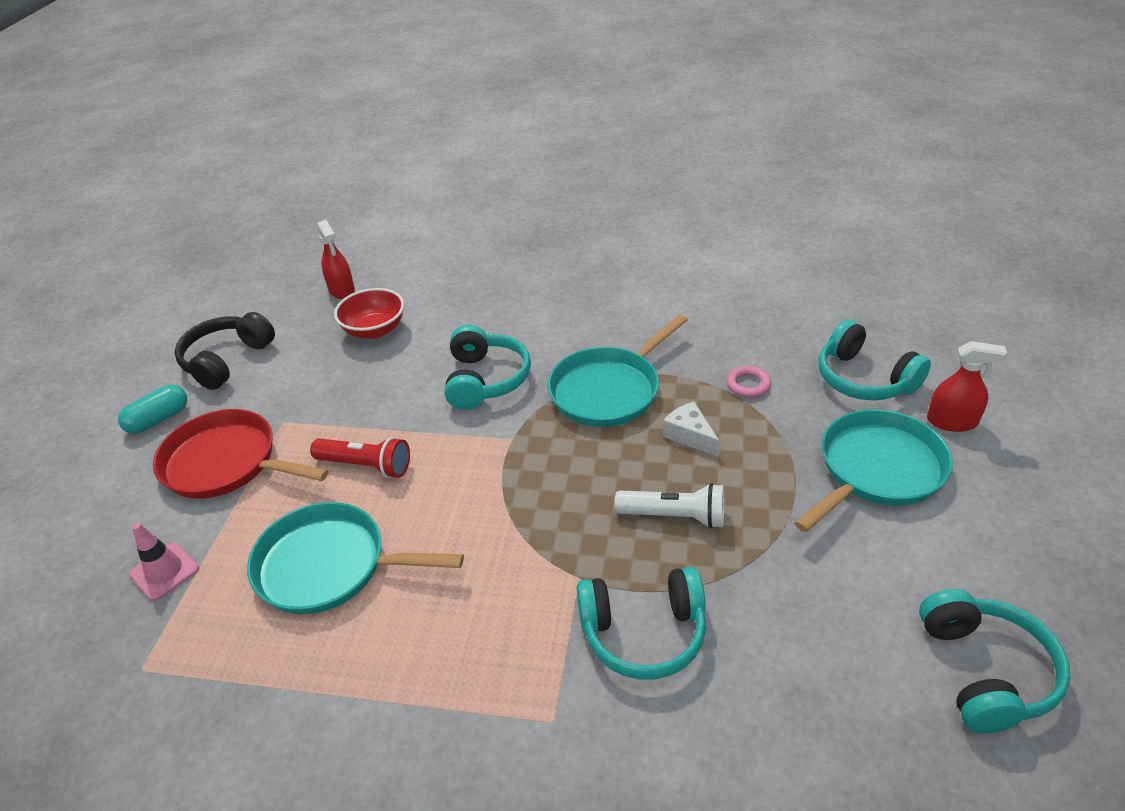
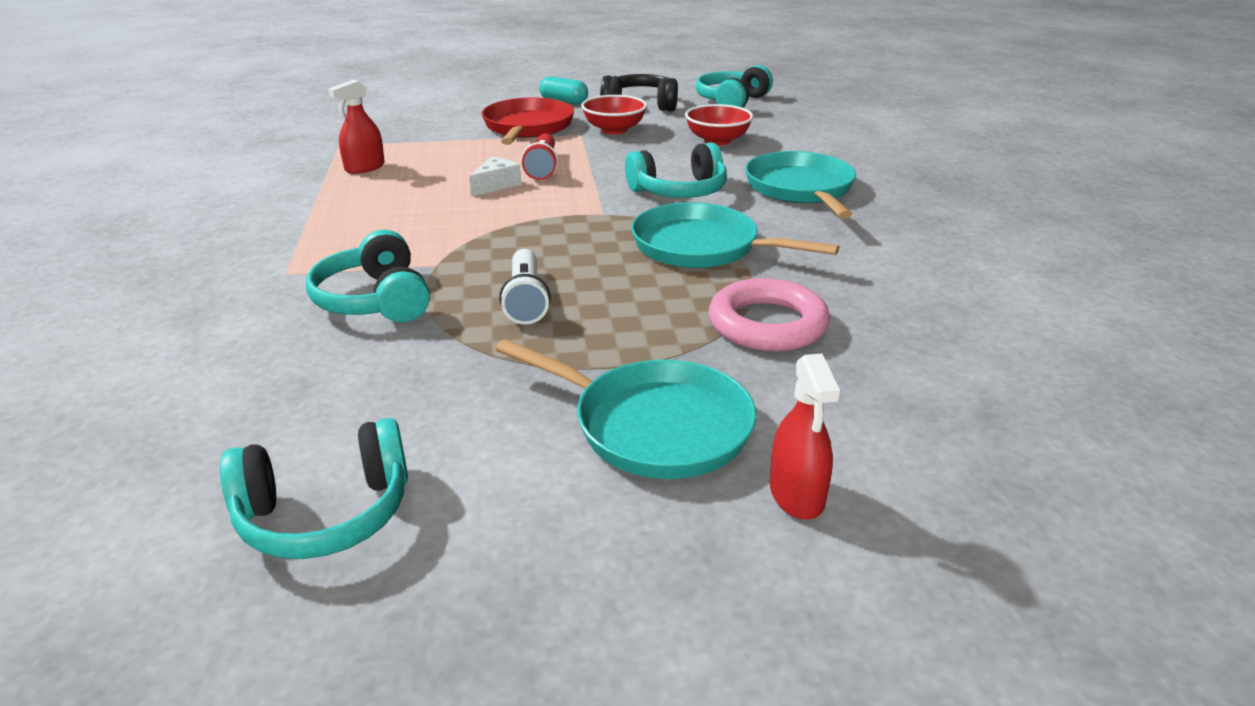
camera: 70 degrees right, 10 degrees down
(164, 571) = (419, 133): pink traffic cone -> none
(290, 394) = (614, 130): none -> red bowl
(329, 566) = (433, 175): turquoise pan -> turquoise pan (801, 189)
(342, 290) = (763, 120): red spray bottle -> red spray bottle (365, 167)
(689, 435) = (653, 297): white cheese -> white cheese (496, 185)
(748, 385) = (767, 324): pink ring -> pink ring, size x2.04
(864, 379) = (844, 411): turquoise headphones -> turquoise headphones (732, 101)

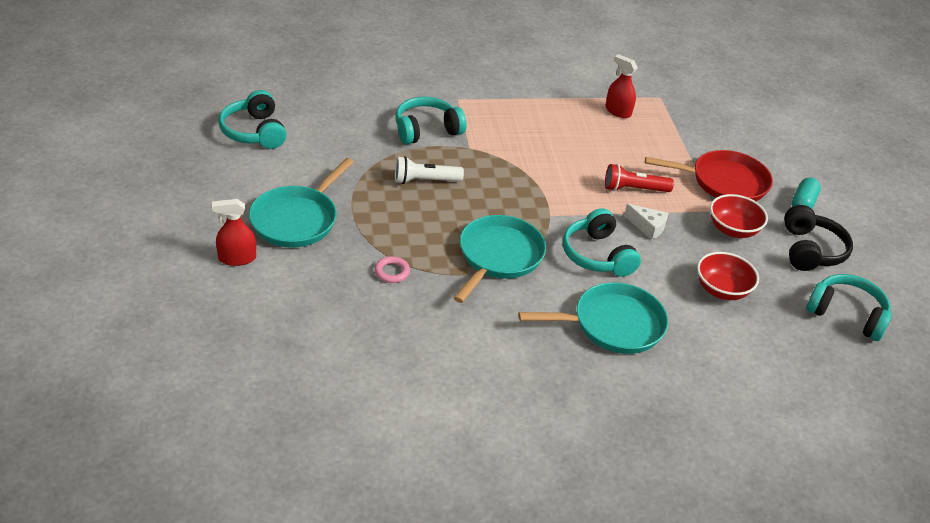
camera: 85 degrees right, 10 degrees up
(496, 185) = (595, 168): white cheese -> white cheese (648, 227)
(767, 324) = (392, 272): pink ring -> pink ring, size x0.49

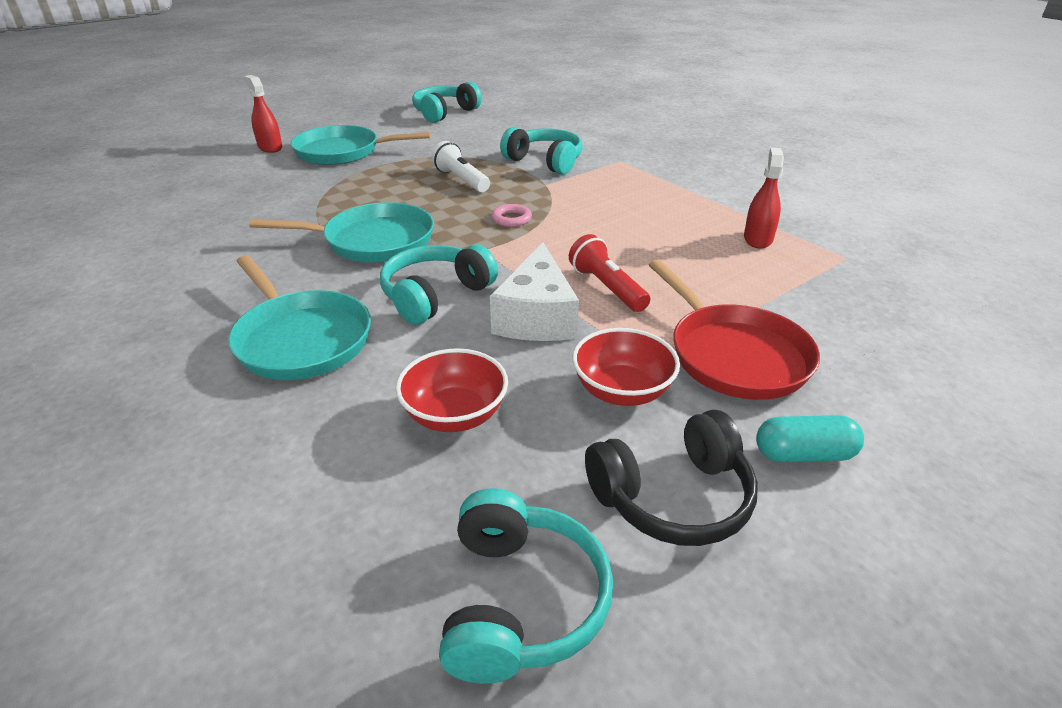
camera: 65 degrees right, 5 degrees down
(392, 272) = (300, 201): pink ring -> pink ring (511, 219)
(648, 227) = (537, 316): white cheese -> white cheese, size x1.79

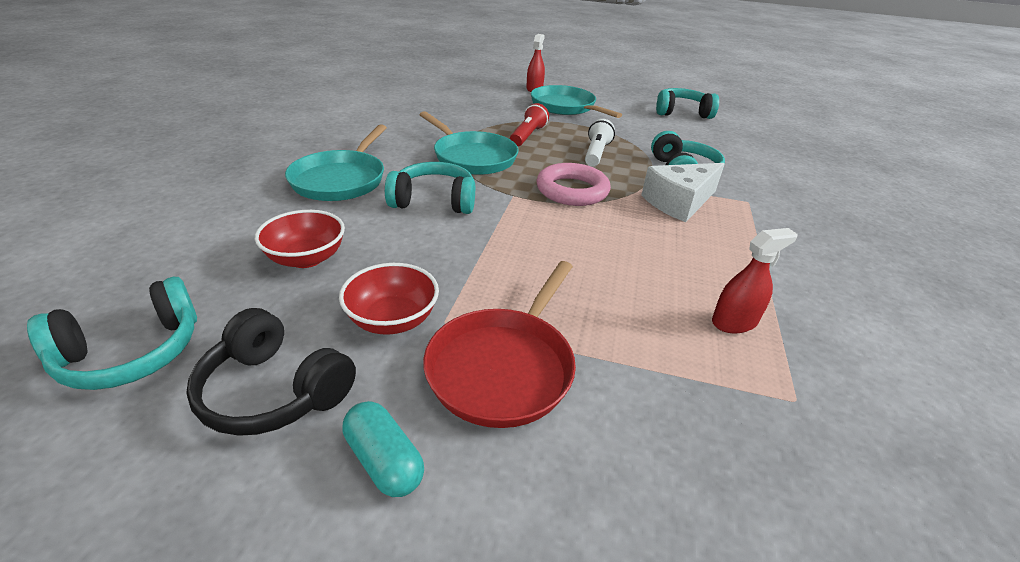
camera: 50 degrees right, 0 degrees up
(511, 219) = (572, 190): pink ring -> pink ring, size x2.04
(537, 316) = (452, 247): white cheese -> white cheese (679, 202)
(607, 288) = (530, 264): red flashlight -> red flashlight (527, 136)

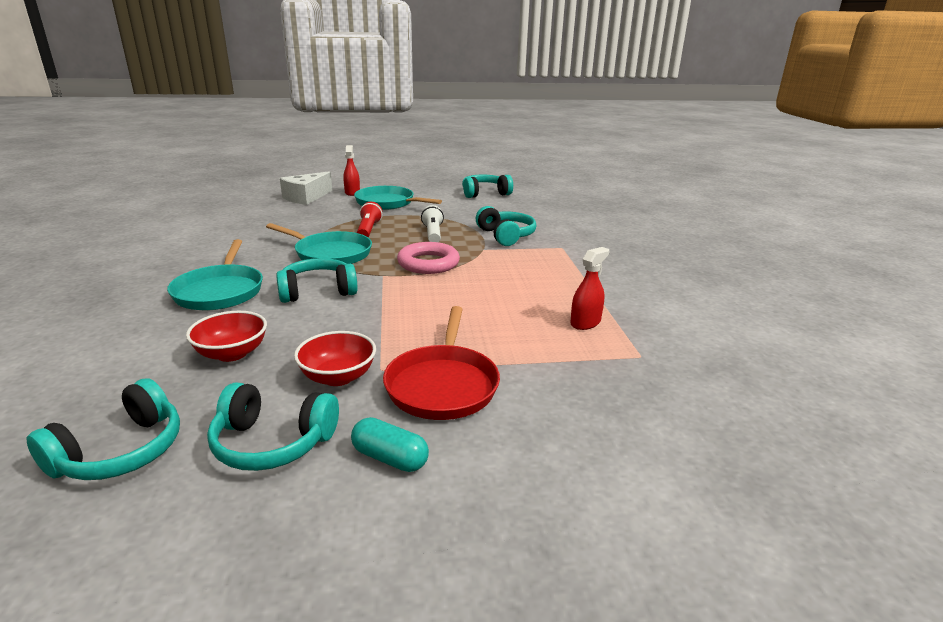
camera: 20 degrees left, 10 degrees down
(275, 391) = (273, 442): black headphones -> turquoise headphones
(679, 202) = (514, 257): white cheese -> white cheese (306, 197)

